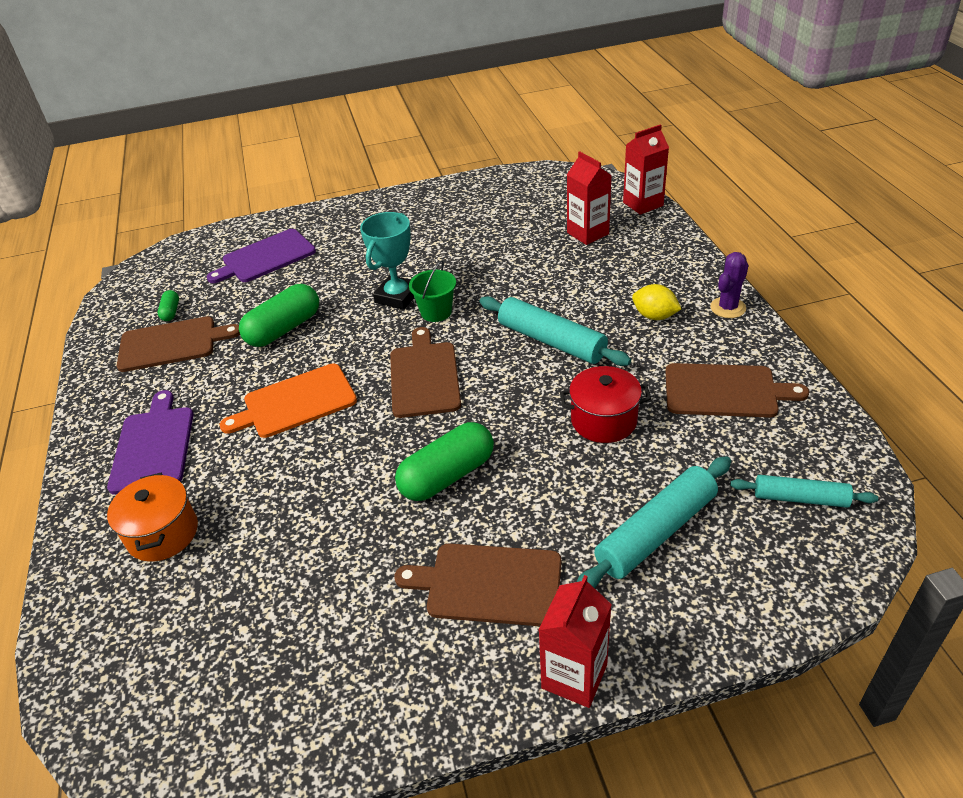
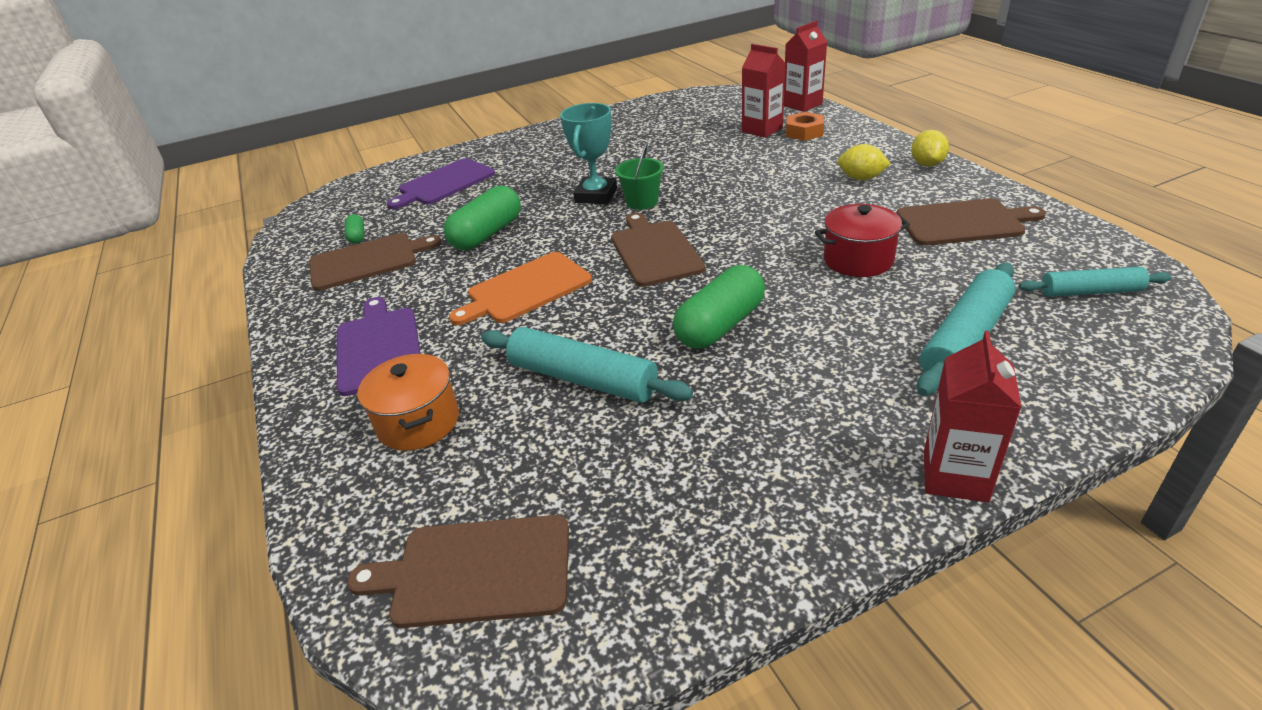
camera: 10 degrees left, 5 degrees down
(488, 584) = (814, 409): brown cutting board -> brown cutting board (475, 570)
(551, 341) = (770, 208): turquoise rolling pin -> turquoise rolling pin (582, 379)
(627, 243) = (804, 132): none -> orange nut
(728, 308) = (927, 164): purple cactus -> yellow lemon

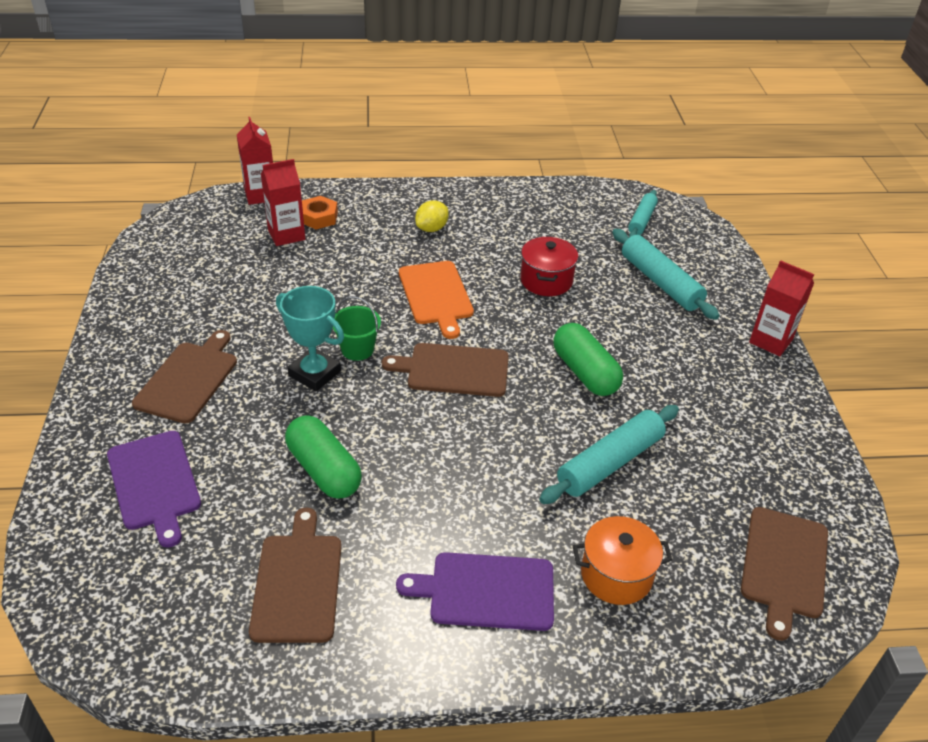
camera: 75 degrees left, 5 degrees up
(357, 236) = (223, 587): green capsule -> none
(525, 289) = (456, 465): orange cutting board -> orange cutting board (436, 295)
(927, 164) = (439, 194): yellow lemon -> none
(963, 222) = (533, 220): brown cutting board -> brown cutting board (189, 379)

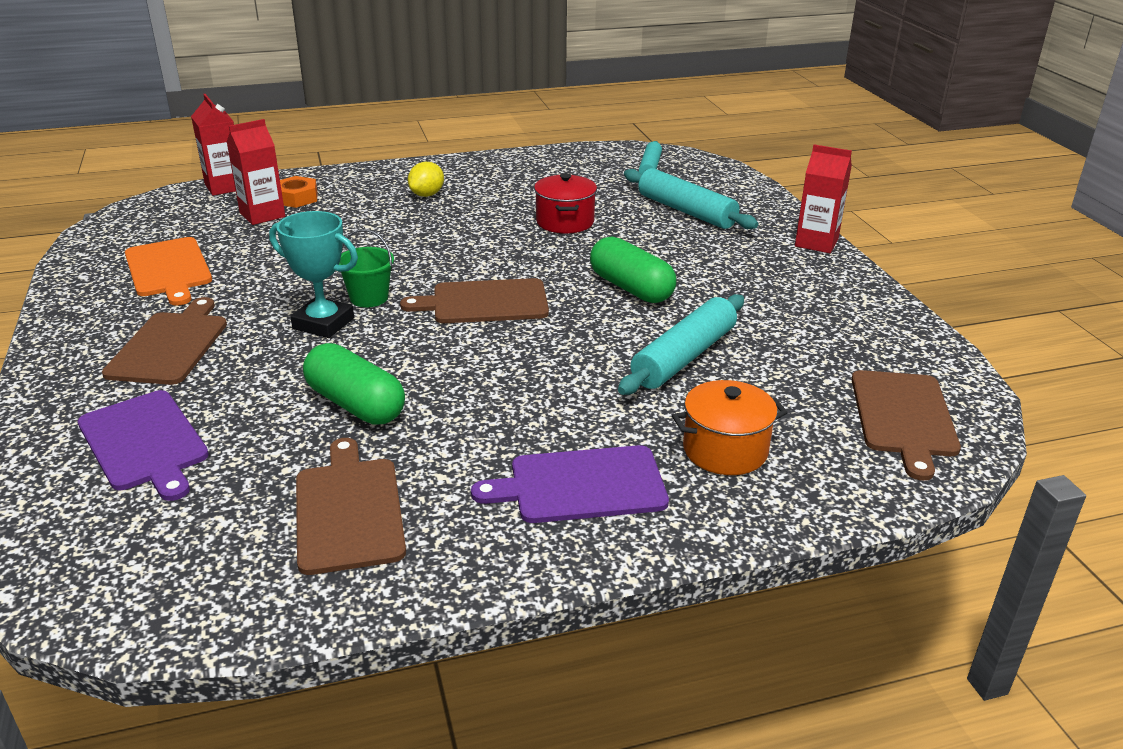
camera: 10 degrees left, 10 degrees down
(436, 295) = (447, 245): orange cutting board -> orange cutting board (168, 269)

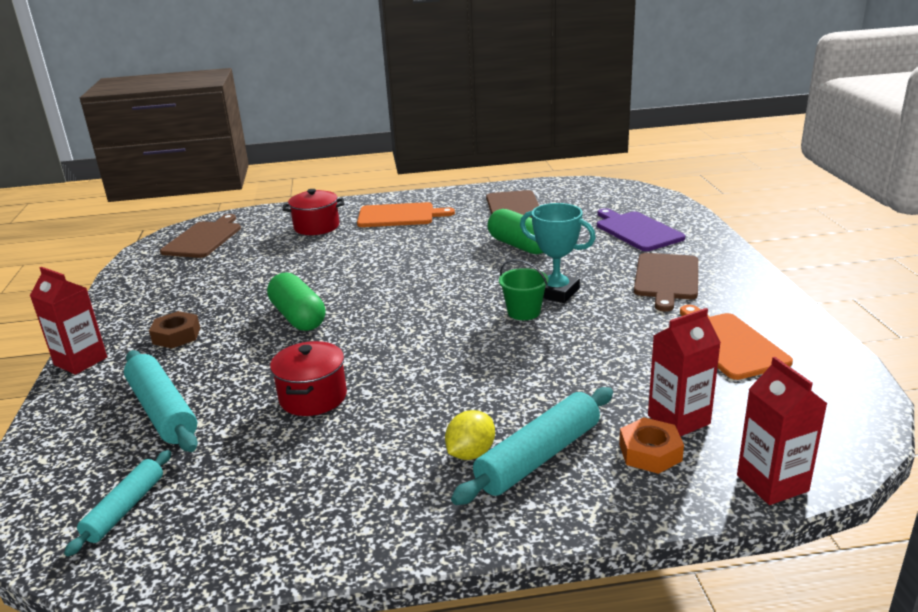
camera: 170 degrees left, 5 degrees down
(484, 302) = (426, 307): brown cutting board -> none
(581, 485) = (399, 216): purple cutting board -> orange cutting board
(684, 357) = (299, 268): turquoise rolling pin -> turquoise rolling pin (538, 456)
(725, 450) = (316, 227): orange pot -> red pot
(749, 266) = (176, 336): none -> brown nut

